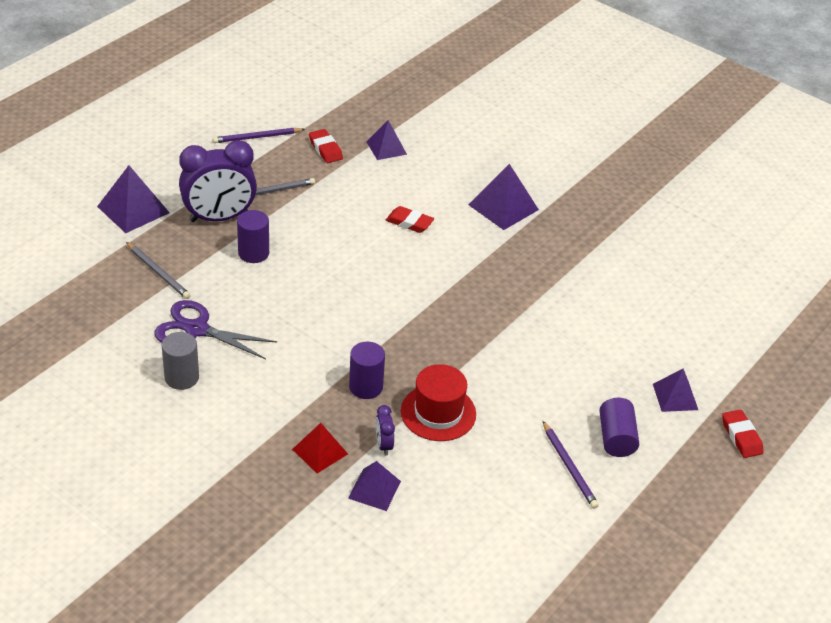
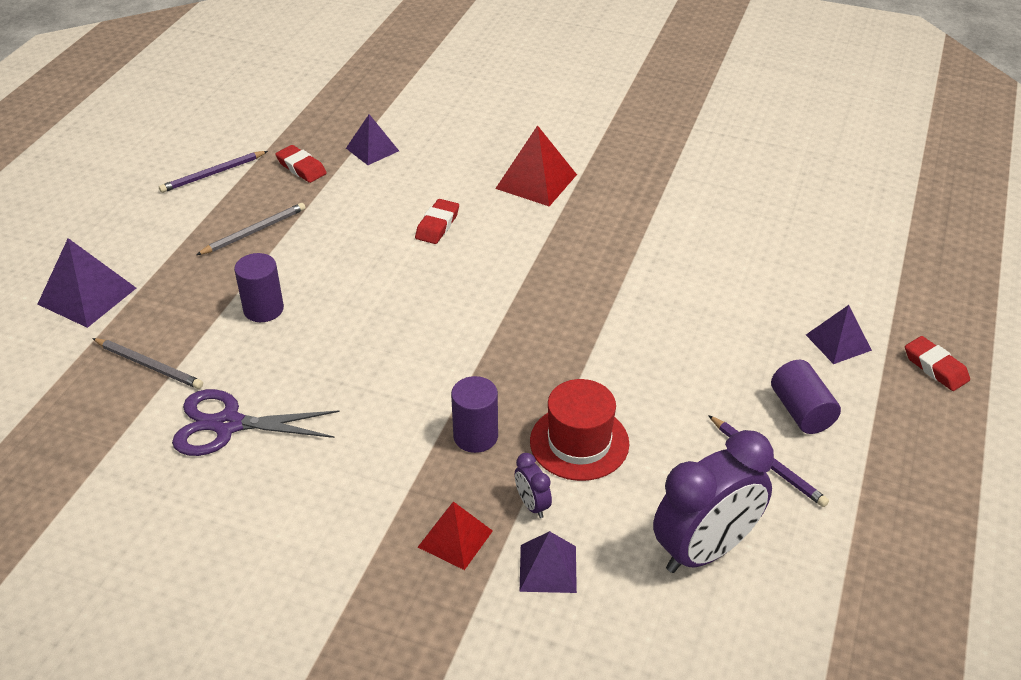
camera: 15 degrees left, 0 degrees up
(181, 377) = (232, 494): grey cylinder -> none
(219, 217) = (203, 278): purple clock -> purple clock (704, 550)
(409, 223) = (437, 225): red eraser -> red eraser turned 75 degrees counterclockwise
(503, 207) = (536, 181): purple pyramid -> red pyramid

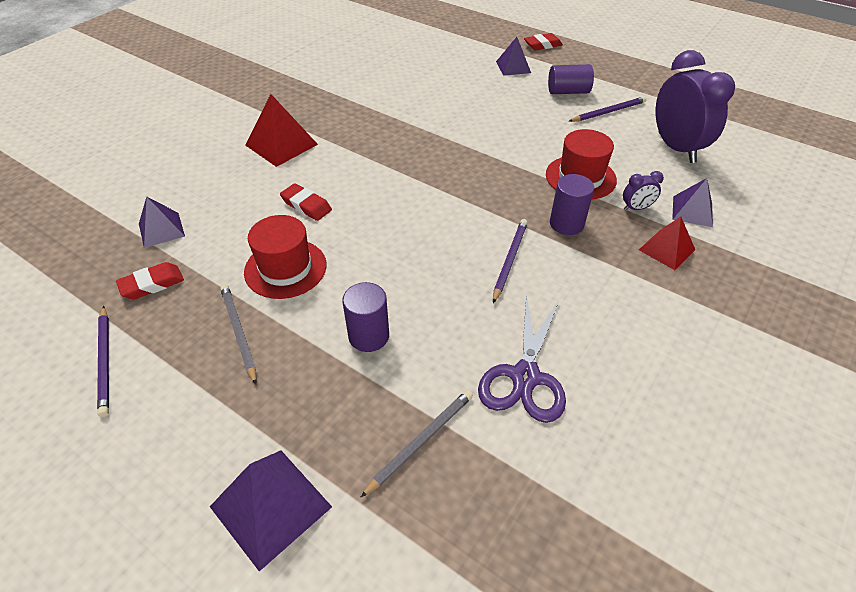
camera: 75 degrees left, 5 degrees up
(340, 236) = (285, 268): none -> red hat
(394, 393) = (509, 260): none -> purple pencil

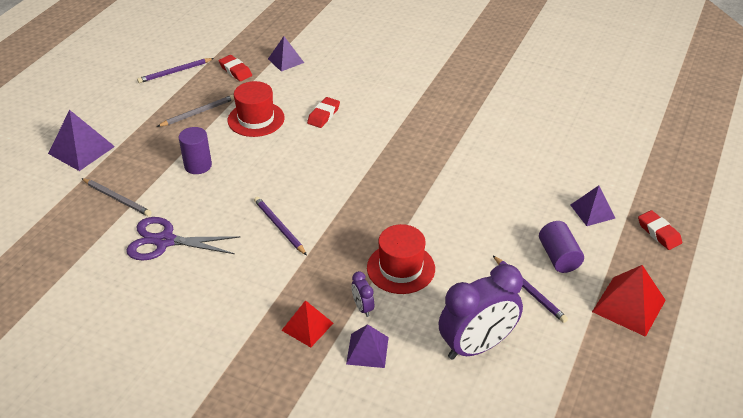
camera: 80 degrees right, 5 degrees down
(281, 144) = (396, 88): red pyramid -> red pyramid (628, 305)
(509, 260) = (279, 227): purple pencil -> purple pencil turned 135 degrees counterclockwise
(566, 224) = (330, 259): purple cylinder -> none

